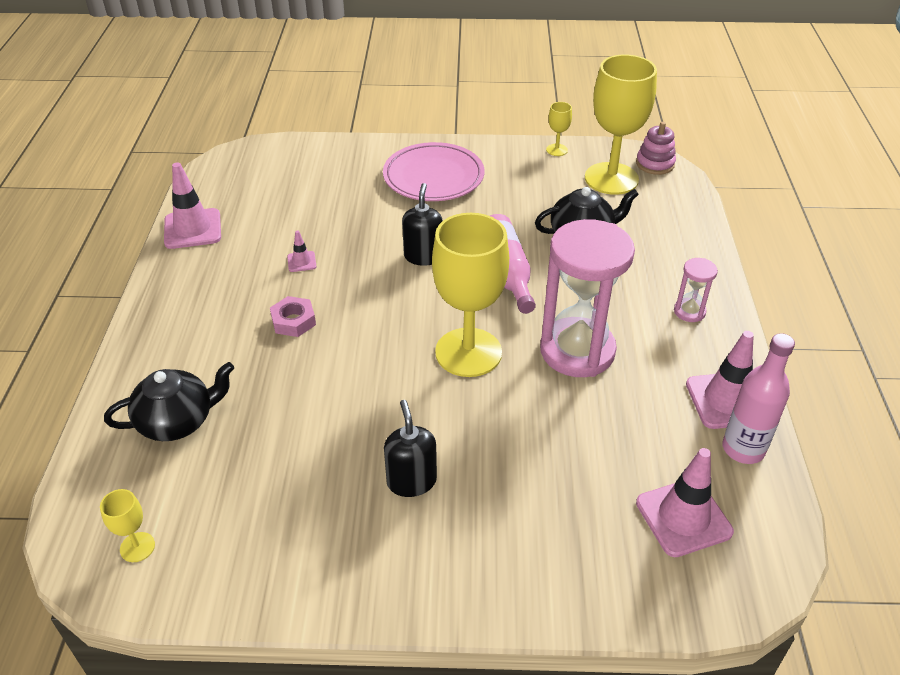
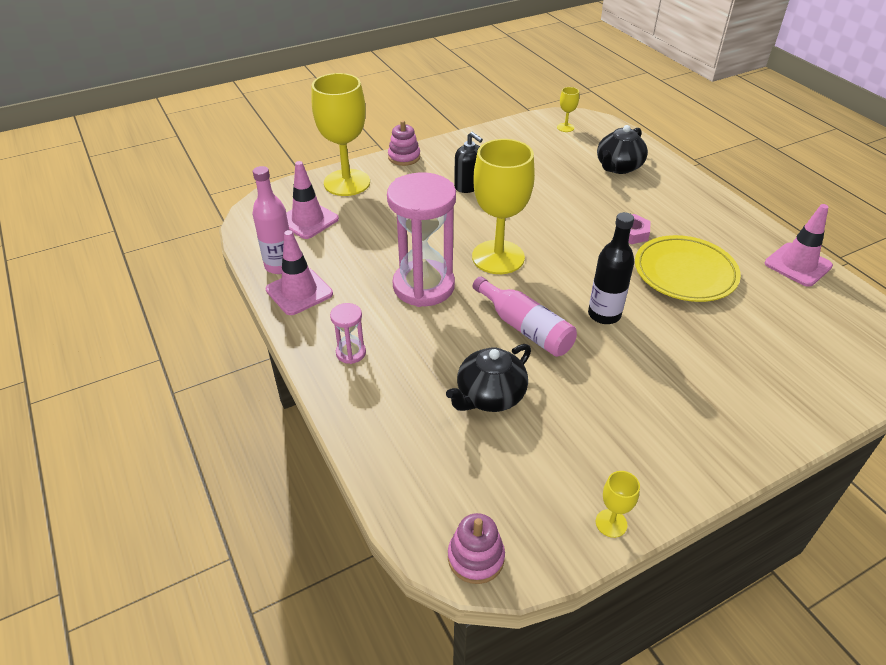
camera: 150 degrees right, 0 degrees up
(301, 262) = (685, 273): pink traffic cone -> yellow plate
(423, 256) = (604, 314): black soap dispenser -> black bottle
(433, 177) = (693, 407): pink plate -> none
(462, 602) = (404, 157): none -> pink stacking toy
(611, 178) = (512, 499): yellow goblet -> yellow goblet (347, 183)

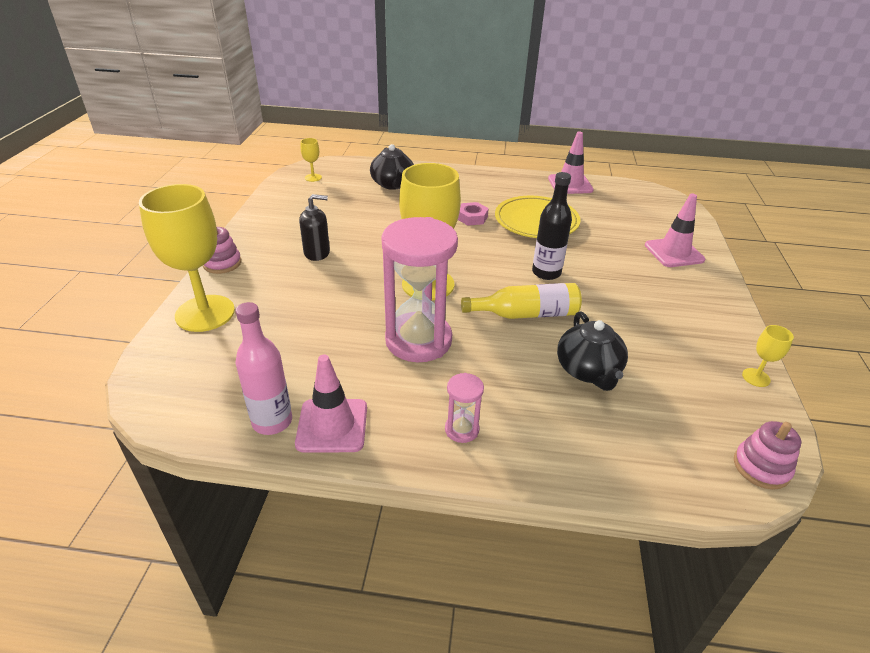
camera: 55 degrees left, 5 degrees down
(308, 220) = (225, 366): pink traffic cone -> pink traffic cone (674, 252)
(525, 328) = (526, 314): pink bottle -> yellow bottle

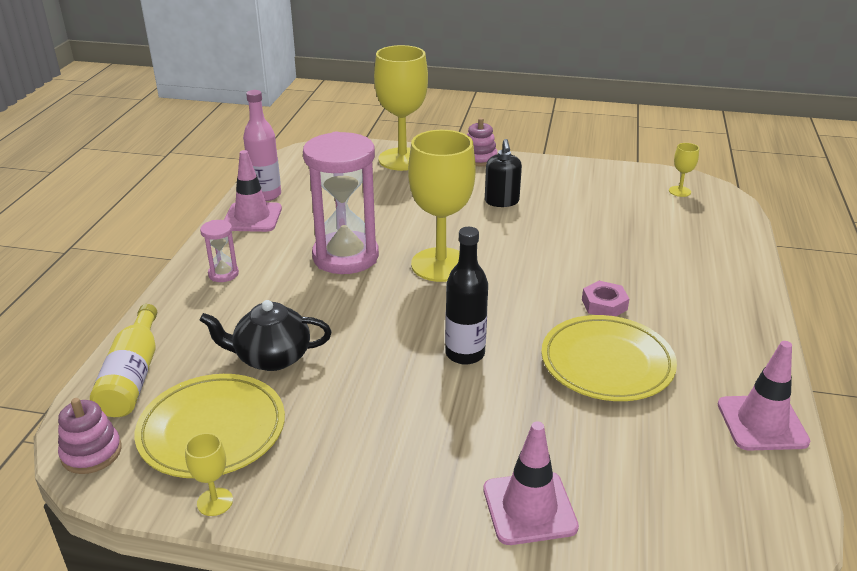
camera: 95 degrees right, 5 degrees down
(392, 184) = (684, 245): black teapot -> none
(526, 314) = (378, 326): yellow bottle -> yellow bottle (133, 376)
(691, 392) = (212, 430): none -> yellow plate

